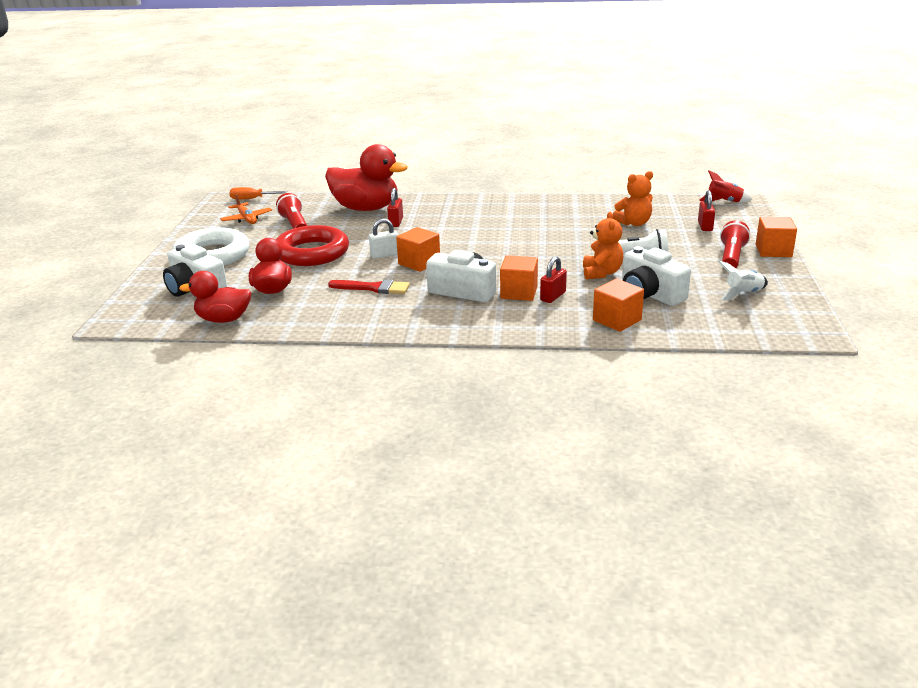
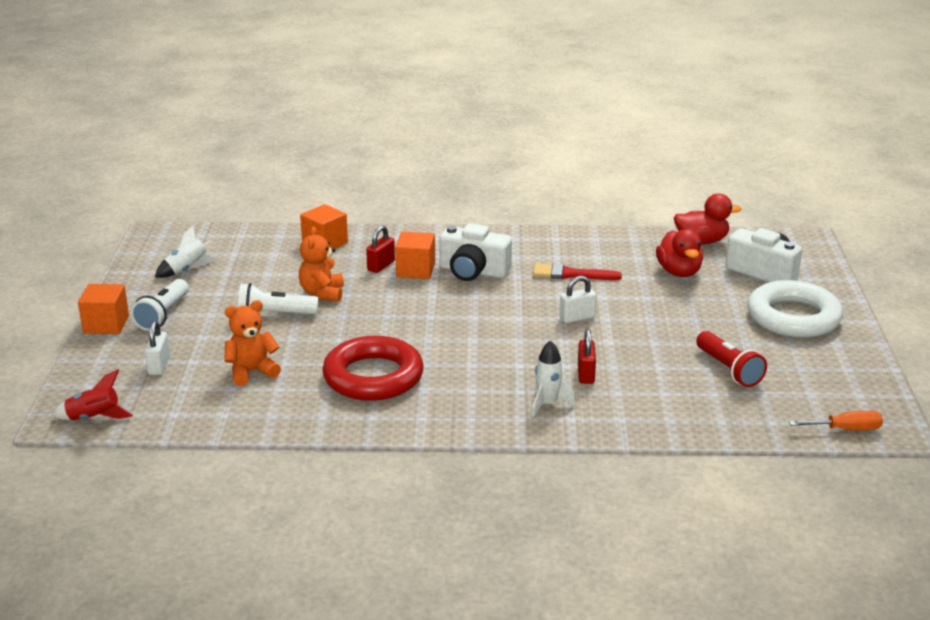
camera: 175 degrees right, 0 degrees up
(247, 219) = (810, 382): orange plane -> none
(312, 253) = (670, 321): red ring -> red ring (373, 377)
(366, 208) = (644, 404): red duck -> none
(419, 263) = (531, 306): orange cube -> none
(428, 209) = (548, 403): none -> white rocket
(650, 294) = (281, 268): white camera -> none
(705, 226) = (159, 366): red padlock -> white padlock
(731, 257) = (163, 315): red flashlight -> white flashlight

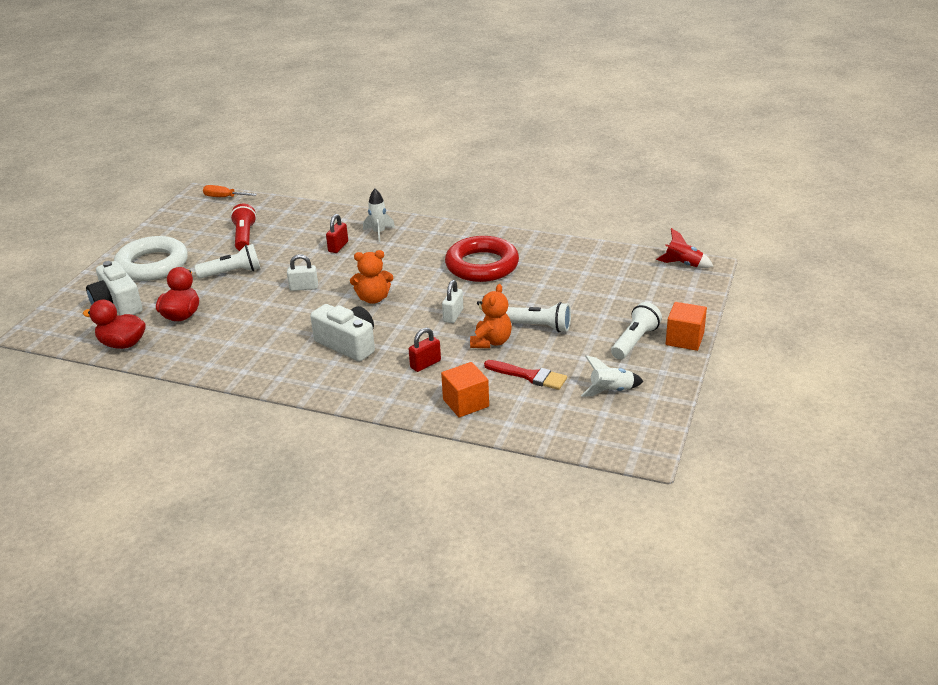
camera: 160 degrees left, 5 degrees up
(159, 366) = (638, 295): white padlock -> white padlock (453, 315)
(251, 372) = (568, 281): orange teddy bear -> orange teddy bear (373, 298)
(415, 270) = (397, 354): orange cube -> none
(570, 274) = (270, 327): red brush -> red brush (529, 376)
(683, 322) = (232, 273): none -> white flashlight

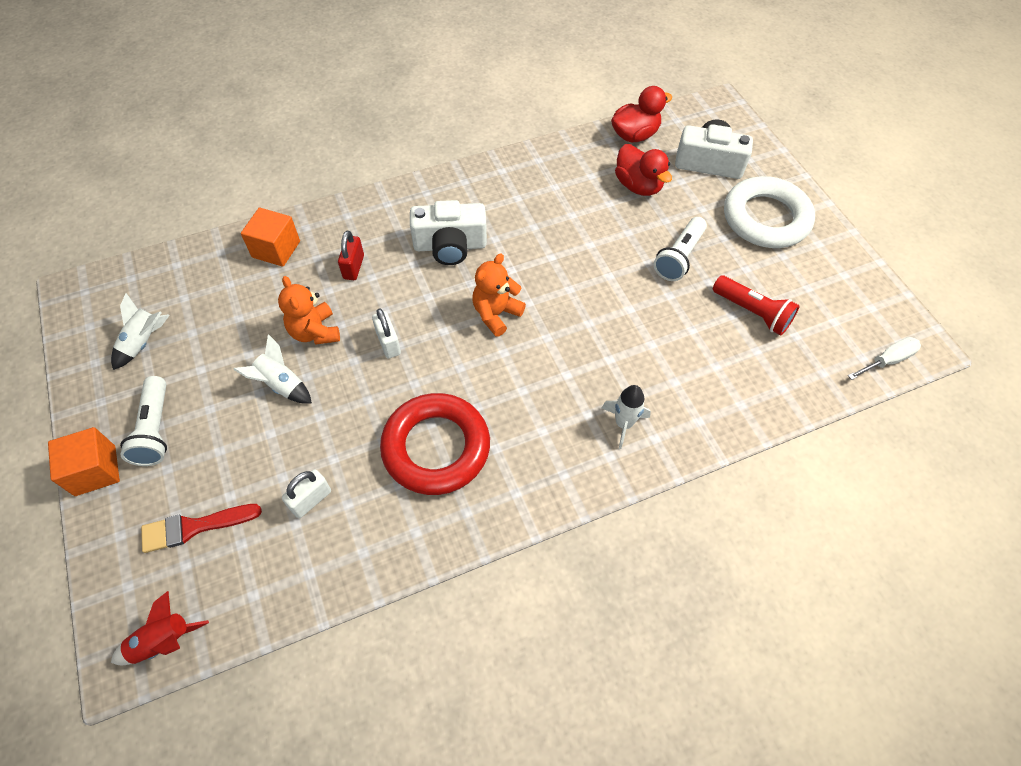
camera: 135 degrees right, 25 degrees up
(224, 197) = (887, 360): orange screwdriver -> white screwdriver
(304, 287) = (583, 284): white padlock -> white padlock (311, 500)
(338, 247) = (634, 366): red padlock -> none
(529, 376) = (240, 312): red brush -> red brush (194, 527)
(538, 326) = (281, 385): white flashlight -> white rocket

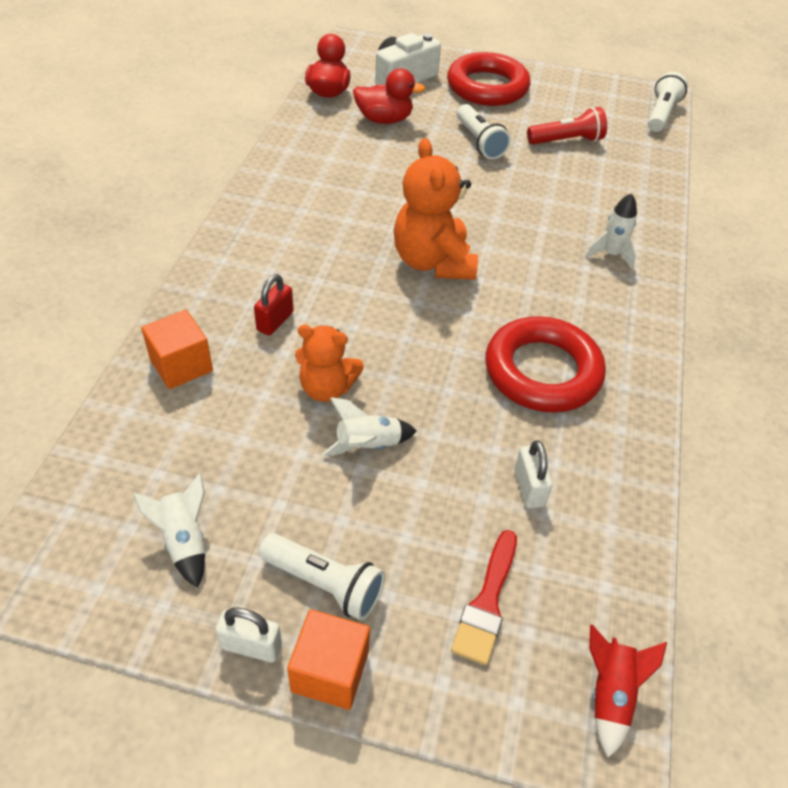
camera: 55 degrees left, 10 degrees down
(353, 267) = (275, 321): red padlock -> red padlock turned 75 degrees clockwise
(388, 343) = (395, 344): white padlock -> white padlock (251, 646)
(450, 246) = (324, 248): white camera -> none
(496, 314) = (433, 262): orange teddy bear -> orange teddy bear, size x1.58
(765, 218) = (487, 87): white ring -> red ring
(887, 360) = (661, 114): white screwdriver -> white flashlight

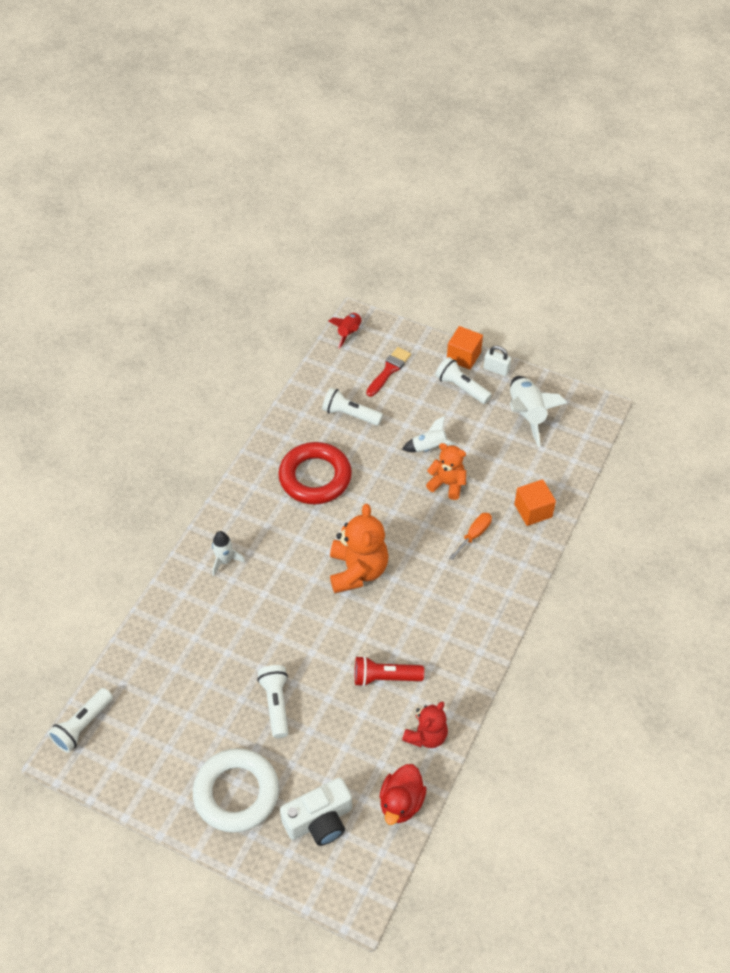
camera: 165 degrees left, 5 degrees up
(184, 541) = (527, 414): white rocket -> white rocket, size x1.67
(275, 321) = (474, 535): red padlock -> orange screwdriver
(312, 133) = (426, 735): none -> red teddy bear
(384, 120) = (355, 748): red duck -> none
(487, 87) = (236, 793): red ring -> white ring
(529, 488) = (350, 414): white padlock -> white flashlight
(566, 141) = (195, 696): red flashlight -> red flashlight (385, 677)

